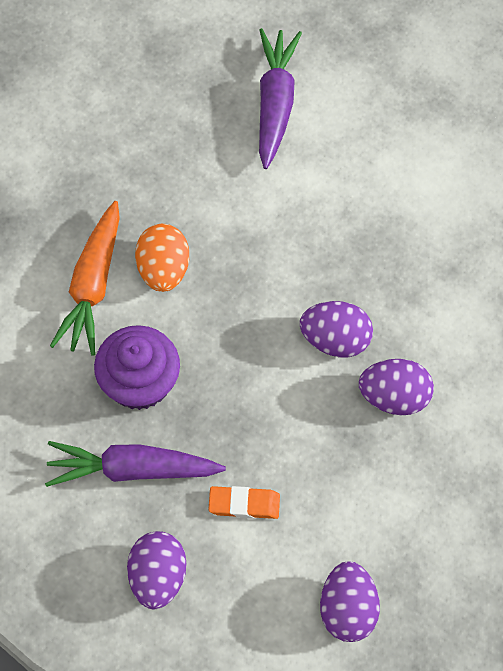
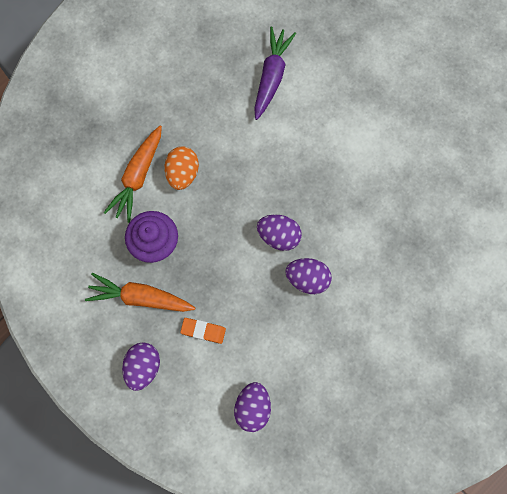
camera: 10 degrees right, 10 degrees up
(133, 469) = (140, 297): purple carrot -> orange carrot

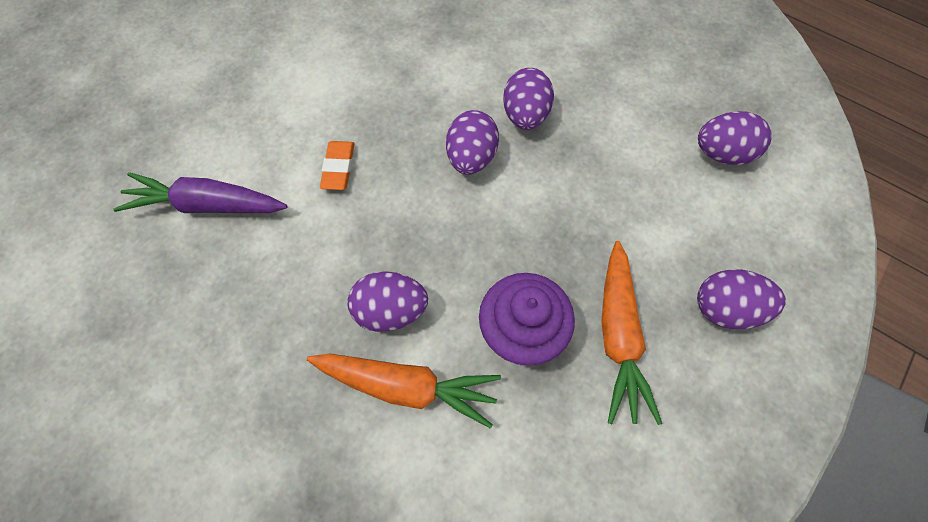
camera: 100 degrees left, 10 degrees down
(183, 173) = (391, 310): orange egg -> purple egg
(203, 331) = (640, 233): orange eraser -> orange eraser (338, 168)

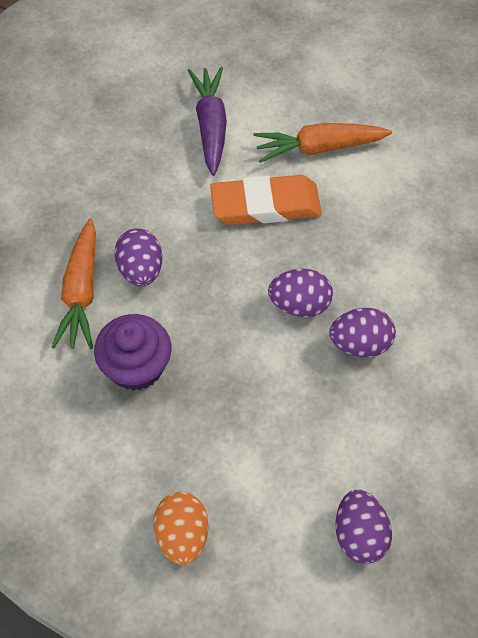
camera: 80 degrees right, 5 degrees down
(338, 168) = (265, 205): orange eraser -> orange eraser, size x1.95
(618, 336) = (143, 443): orange carrot -> orange carrot (319, 147)
(725, 309) = (182, 535): purple egg -> orange egg

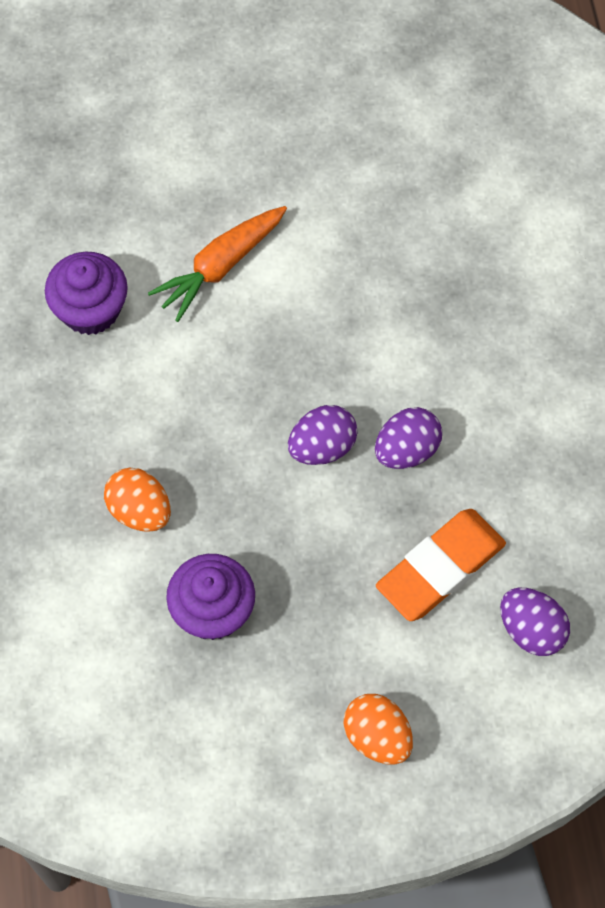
camera: 35 degrees left, 5 degrees up
(81, 292) = (98, 572): orange carrot -> none
(141, 270) = (140, 511): purple egg -> orange egg
(211, 126) = (90, 309): purple carrot -> purple cupcake
(265, 205) = (212, 363): orange eraser -> orange eraser (440, 568)

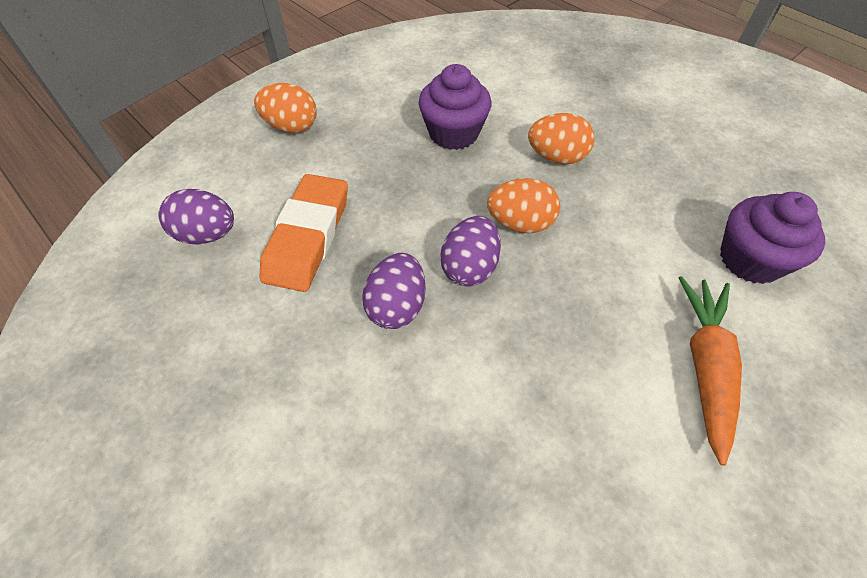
camera: 145 degrees right, 10 degrees down
(243, 461) = (520, 223): none -> orange egg

